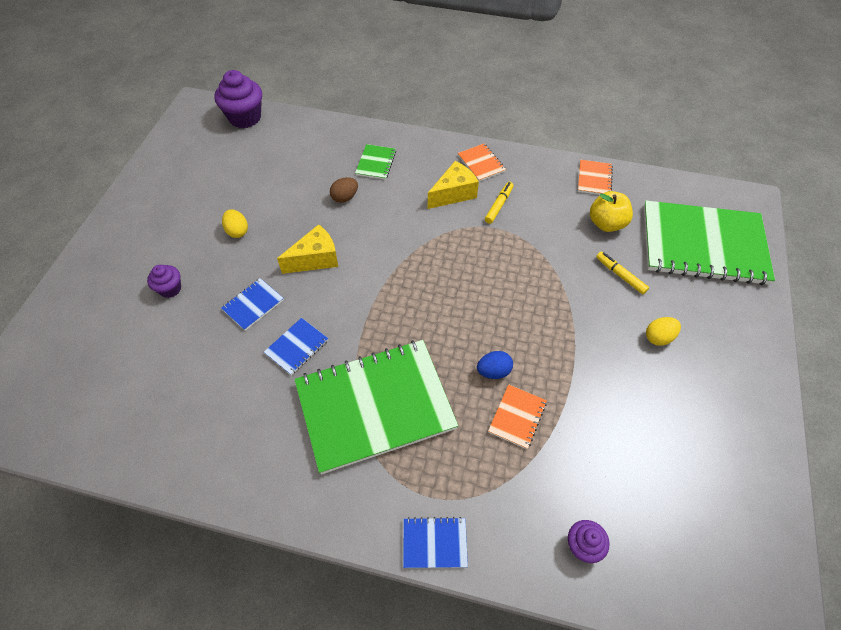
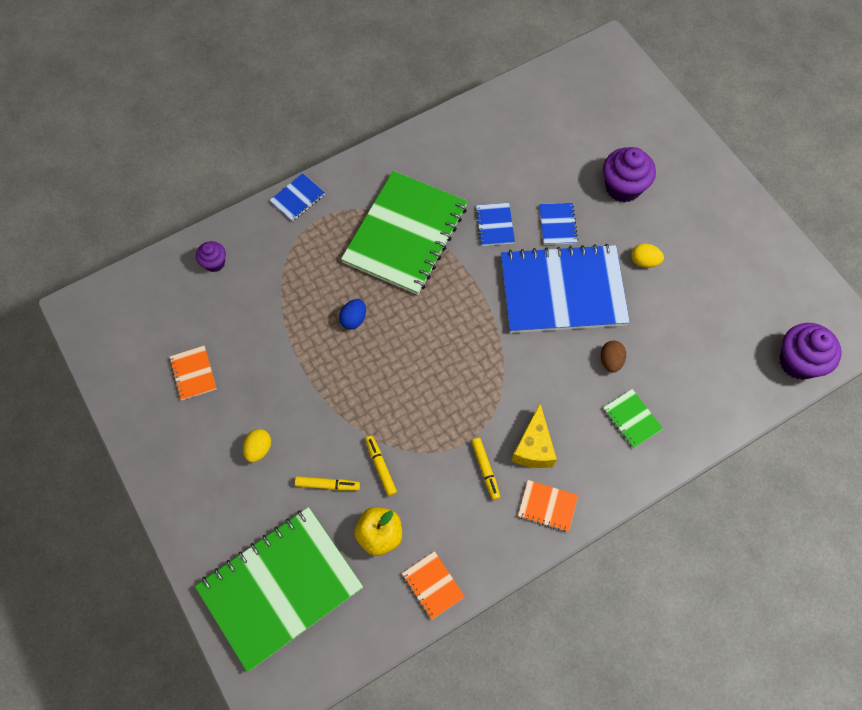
camera: 135 degrees right, 10 degrees up
(170, 289) = (623, 187): purple cupcake -> purple cupcake, size x1.80
(315, 259) = (562, 291): yellow cheese -> blue notebook
(517, 417) = (312, 302): orange notebook -> orange notebook (193, 373)
(570, 257) = (380, 467): none -> yellow marker

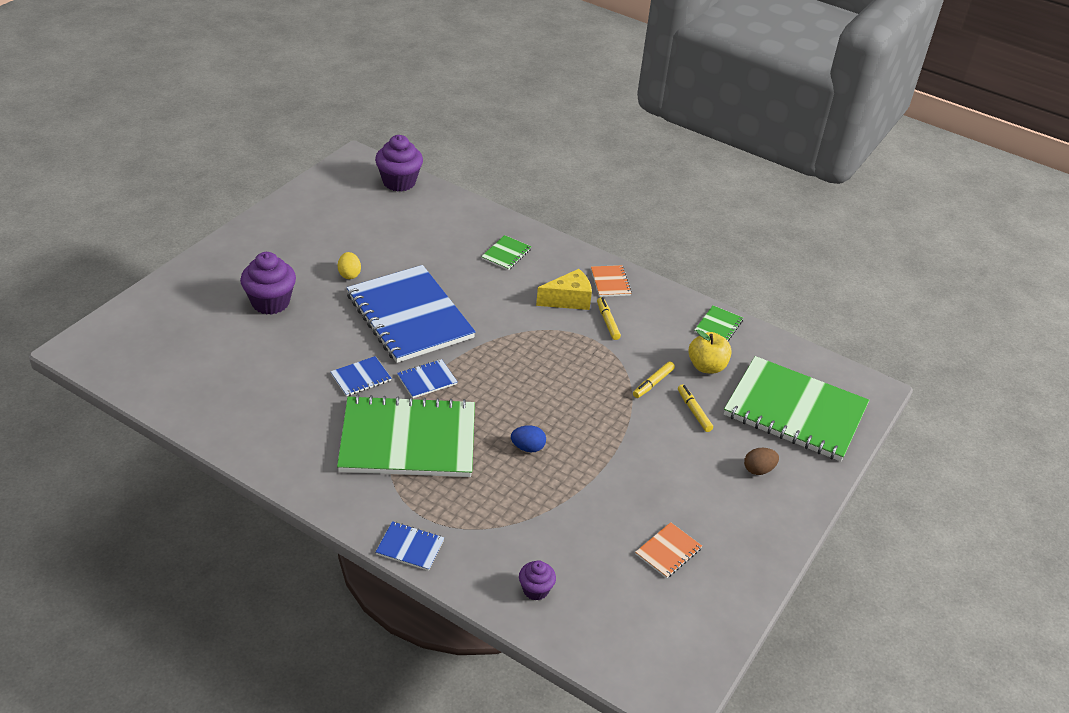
camera: 120 degrees left, 25 degrees down
(259, 449) = (700, 469): yellow egg -> none
(433, 585) = (718, 326): orange notebook -> green notebook
(485, 470) = (607, 322): yellow marker -> yellow marker turned 60 degrees counterclockwise
(557, 224) = (337, 335): blue notebook -> blue notebook (427, 380)
(610, 361) = (461, 274): brown egg -> brown egg (758, 470)

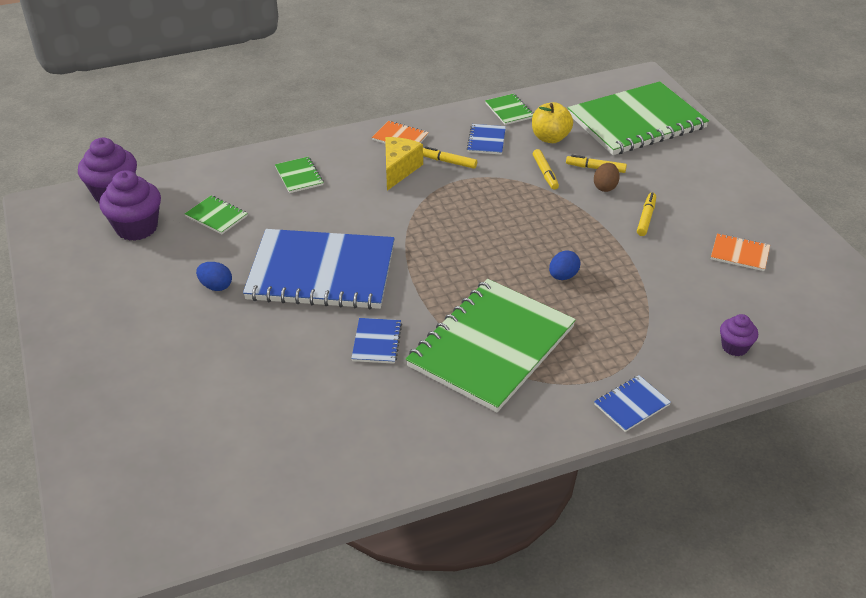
camera: 50 degrees left, 0 degrees up
(270, 302) = (196, 361): purple cupcake -> purple cupcake (137, 228)
(349, 274) = (216, 286): yellow egg -> blue egg
(421, 238) = (216, 216): none -> green notebook
(427, 380) = (421, 299): blue notebook -> blue notebook (486, 140)
(656, 470) = (646, 218): none -> yellow marker
(668, 551) = (739, 254): orange notebook -> orange notebook turned 60 degrees counterclockwise
(758, 470) = (685, 168): brown egg -> brown egg (605, 187)

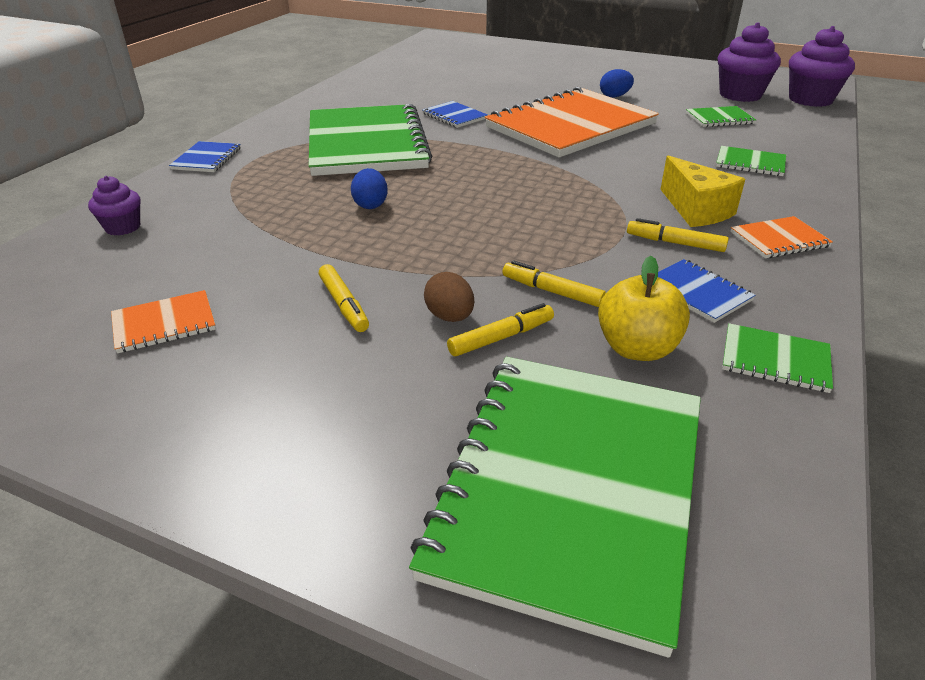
camera: 135 degrees right, 5 degrees down
(321, 272) = (571, 126): blue notebook -> orange notebook
(448, 162) = (675, 243): yellow marker -> yellow marker turned 135 degrees counterclockwise

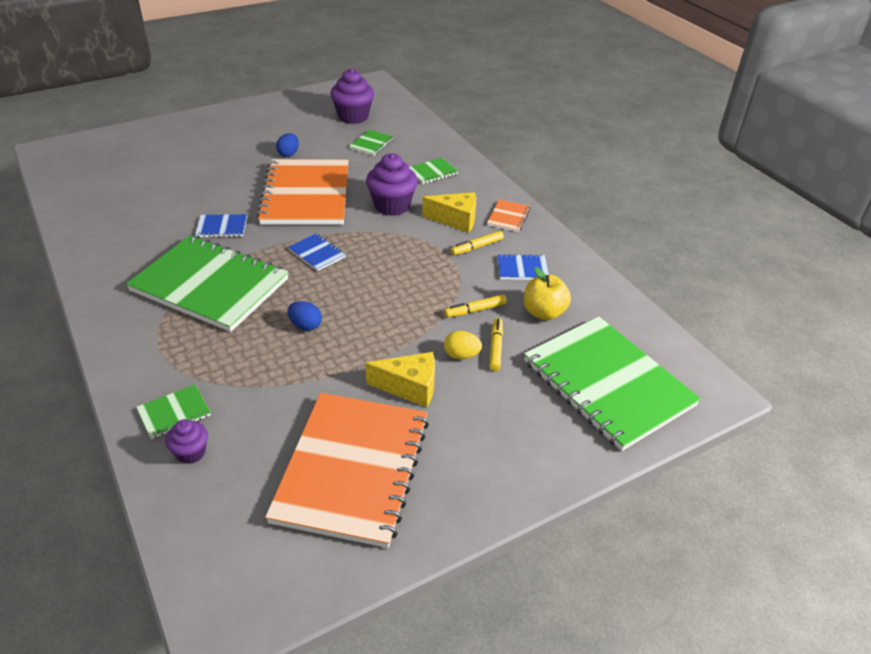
camera: 55 degrees left, 5 degrees up
(164, 323) = (352, 469): orange notebook -> orange notebook, size x2.49
(207, 159) = (122, 371): blue notebook -> blue notebook (316, 253)
(344, 305) = (410, 387): yellow marker -> yellow cheese
(450, 317) = (461, 355): brown egg -> yellow egg
(775, 360) = (586, 281): green notebook -> green notebook (174, 413)
(810, 100) = (391, 103): purple cupcake -> purple cupcake (392, 206)

